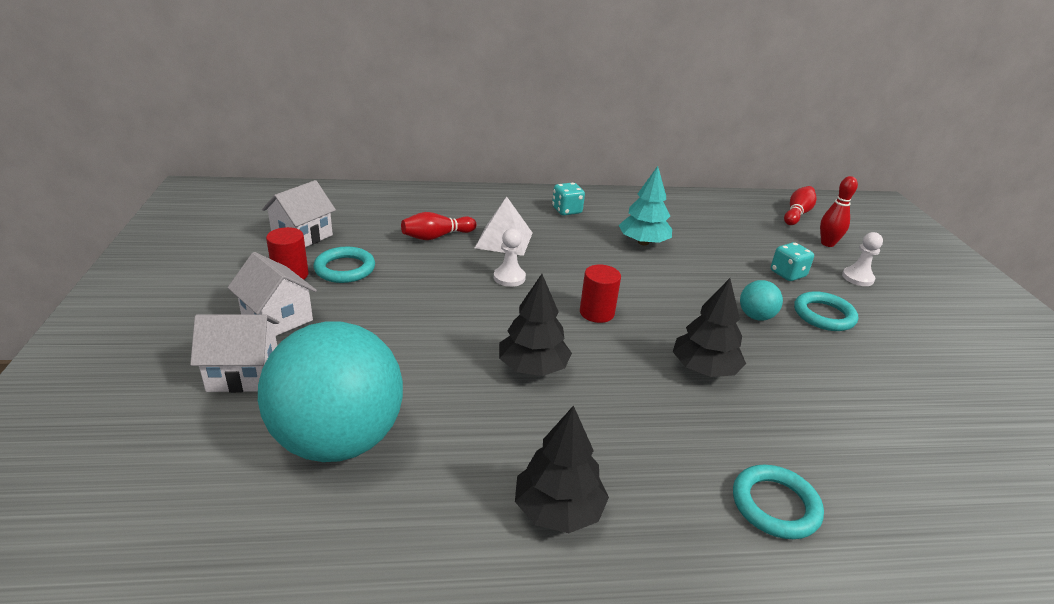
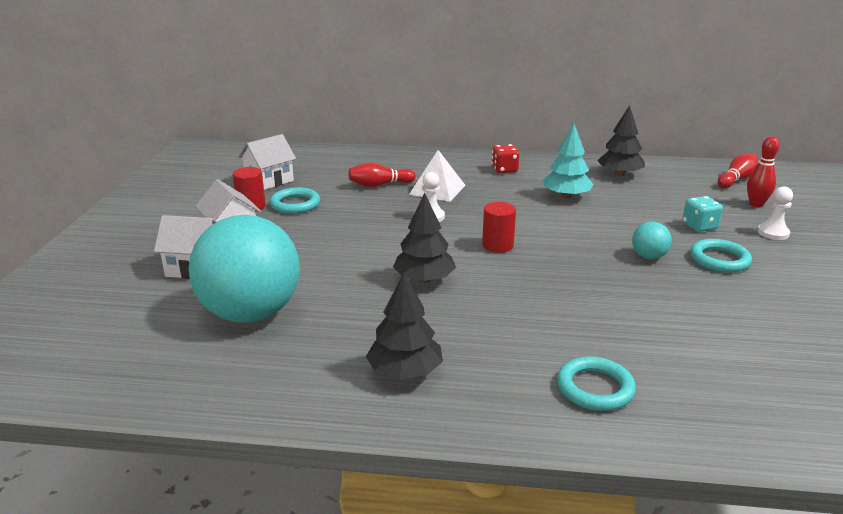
camera: 15 degrees right, 5 degrees down
(566, 210) = (504, 170): turquoise dice -> red dice
(704, 369) = (578, 291): black tree -> black tree (619, 174)

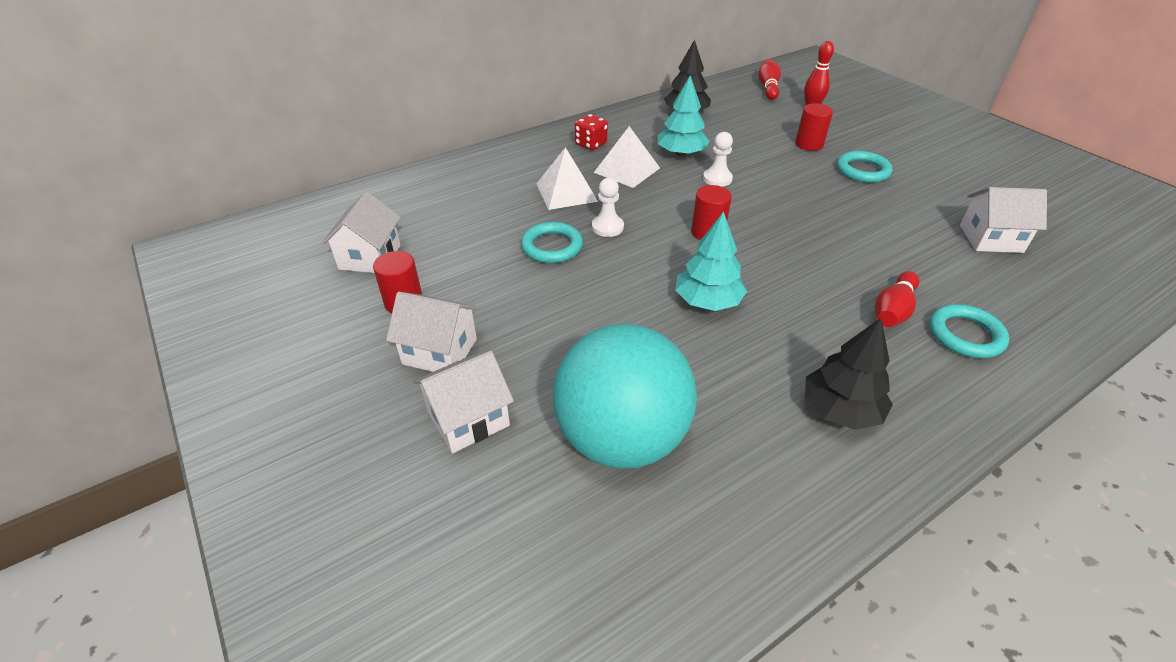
camera: 40 degrees left, 15 degrees up
(295, 204) = (451, 275): turquoise ring -> turquoise ring (552, 246)
(379, 185) = (503, 210): red bowling pin -> red bowling pin (893, 311)
(424, 279) = (707, 301): black tree -> turquoise tree
(504, 192) = (627, 170): none -> white pyramid
(648, 257) = (820, 190): turquoise ball -> none
(699, 226) = (809, 144): turquoise dice -> red cylinder
(763, 349) = (991, 239): none -> white house
(773, 233) = (856, 130): white pawn -> white pawn (717, 179)

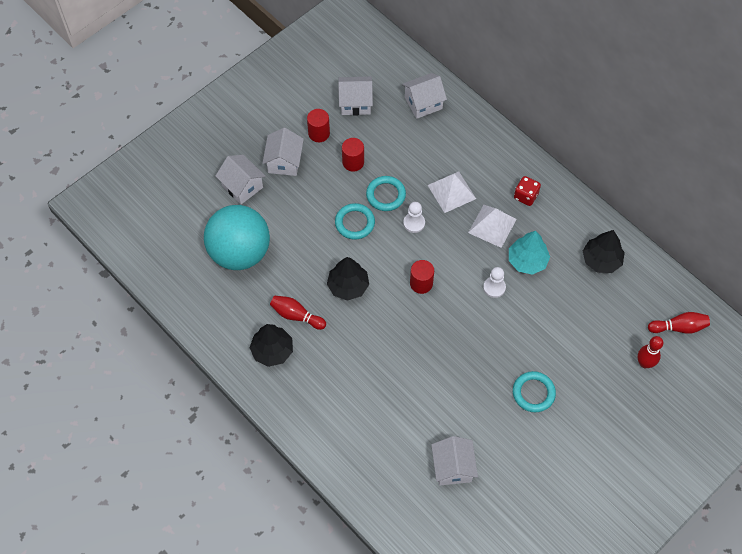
camera: 80 degrees right, 20 degrees up
(412, 197) = (423, 103): none -> white house
(707, 301) = (348, 286): turquoise tree -> black tree
(809, 144) = (569, 356): red cylinder -> red cylinder (353, 162)
(893, 311) = (358, 388): red bowling pin -> red bowling pin (296, 315)
(965, 335) = (342, 425): turquoise ring -> turquoise ring (355, 223)

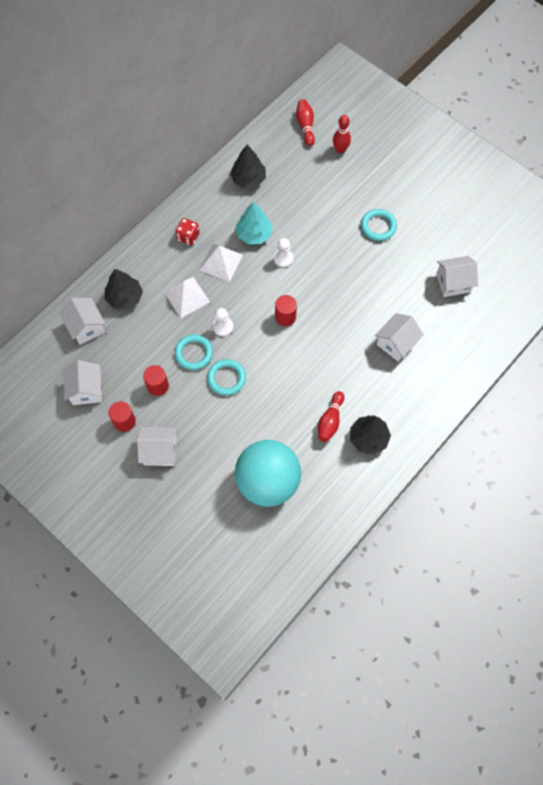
camera: 95 degrees left, 5 degrees up
(242, 186) = (191, 489): white house -> white house (396, 343)
(348, 286) = (294, 378): black tree -> black tree (125, 297)

